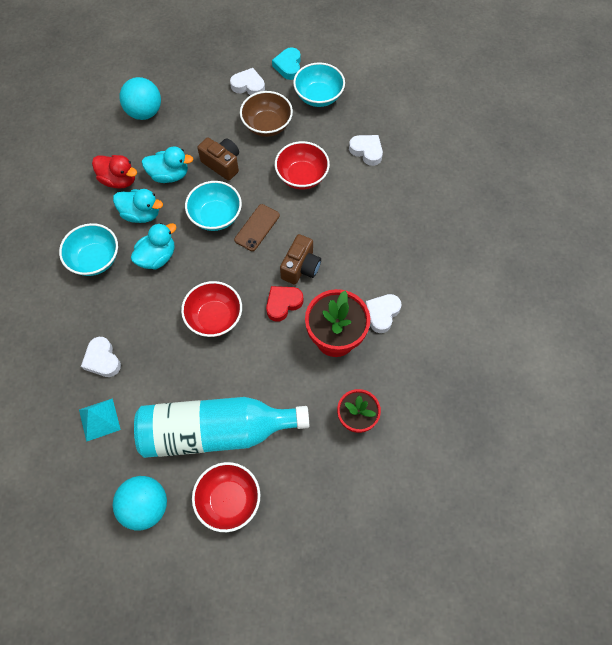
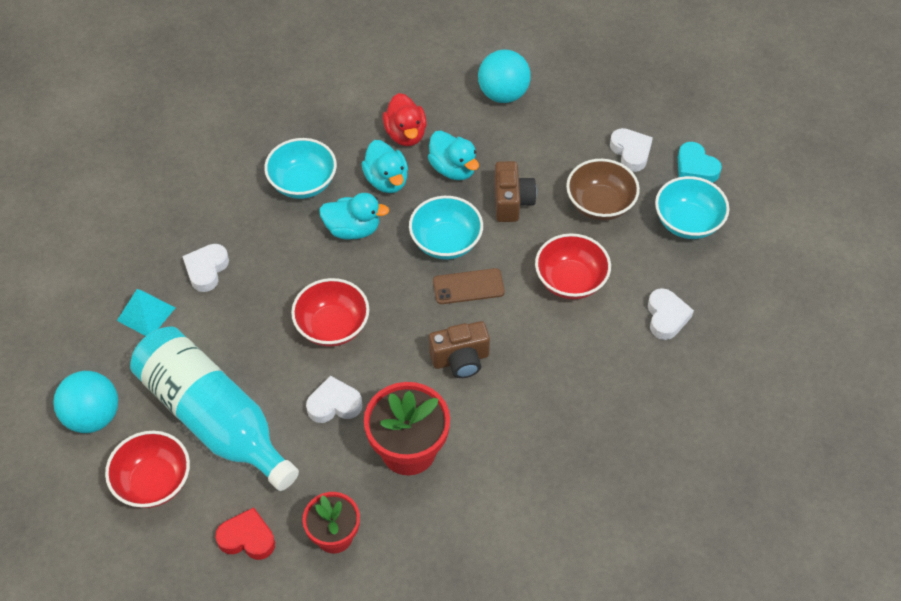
camera: 50 degrees right, 10 degrees down
(283, 304) = (403, 374): red heart -> red heart (247, 538)
(288, 66) = (695, 167): turquoise heart -> turquoise heart turned 90 degrees counterclockwise
(382, 314) = (478, 475): white heart -> white heart (334, 404)

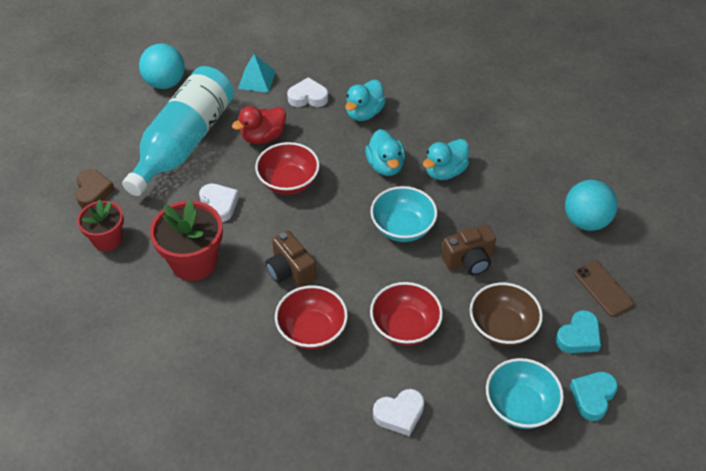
camera: 70 degrees right, 5 degrees down
(153, 482) = (124, 129): red bowl -> red bowl (312, 330)
(247, 538) = (93, 191): red heart -> brown heart
(303, 183) = (414, 123): turquoise bowl -> none
(406, 134) = (499, 169): red duck -> red duck (263, 137)
(453, 169) = (481, 210): turquoise duck -> turquoise duck (364, 113)
(468, 287) = (364, 256): brown phone -> brown phone (603, 288)
(631, 152) = (578, 336): white heart -> turquoise heart

